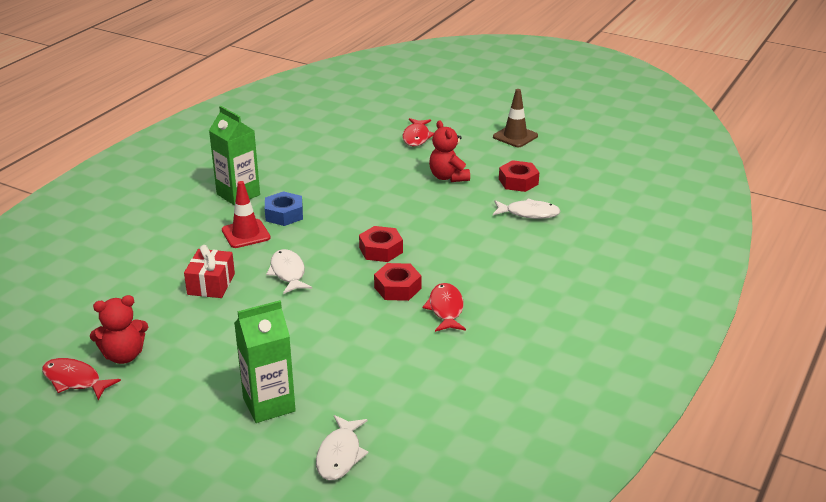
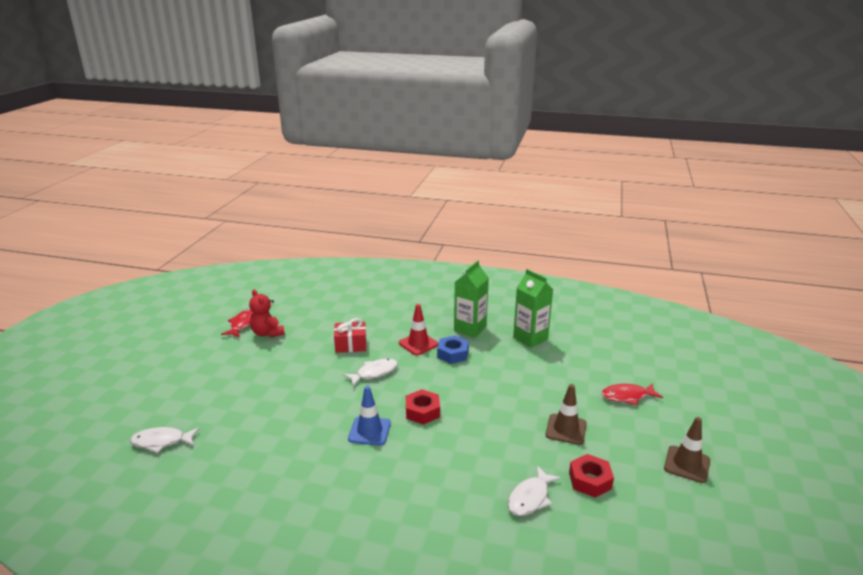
camera: 75 degrees right, 5 degrees down
(269, 404) = (218, 399): green carton -> green carton (530, 338)
(397, 288) = (369, 431): red nut -> blue traffic cone
(446, 309) = (345, 465): red fish -> none
(448, 177) = (566, 429): red teddy bear -> brown traffic cone
(529, 213) = (530, 498): white fish -> white fish turned 45 degrees clockwise

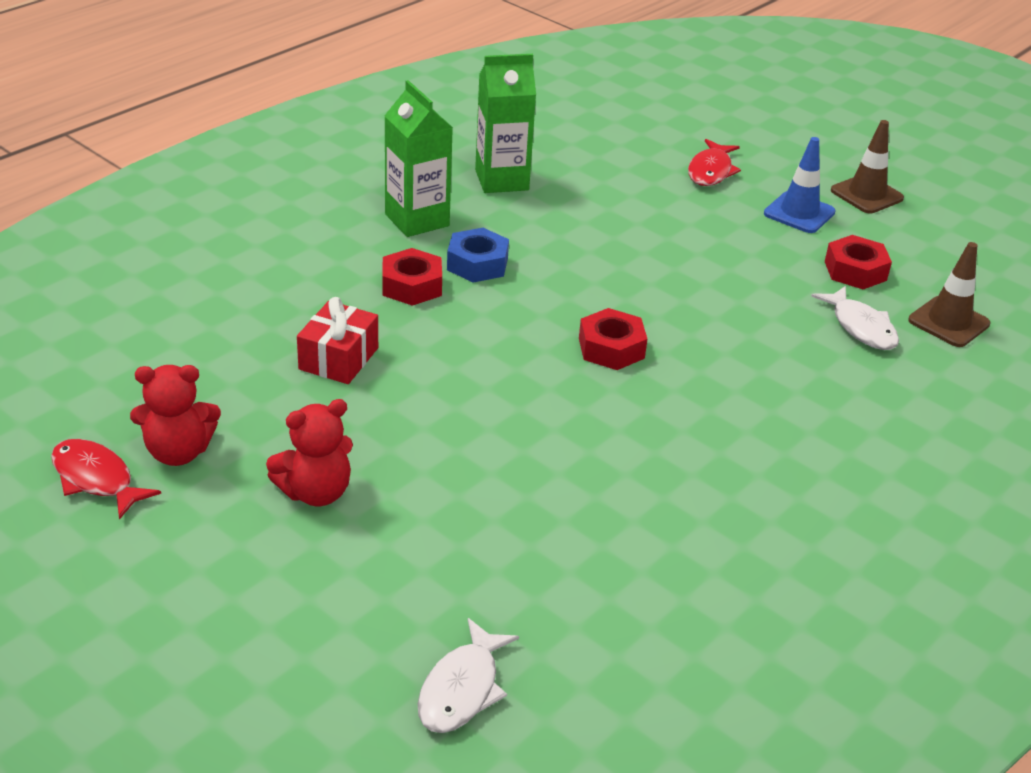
camera: 65 degrees left, 10 degrees up
(262, 368) = (316, 492): none -> red teddy bear
(369, 431) = (622, 417): blue traffic cone -> blue traffic cone (799, 213)
(374, 373) = (459, 361): white fish -> none
(418, 344) = (412, 286): red traffic cone -> red nut
(566, 429) = (745, 245): brown traffic cone -> brown traffic cone (948, 322)

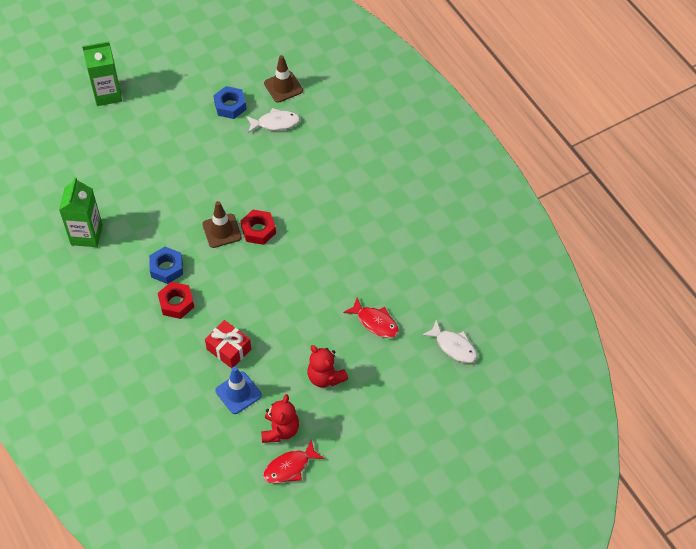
camera: 70 degrees left, 20 degrees up
(316, 492) = (325, 377): red teddy bear -> red teddy bear turned 150 degrees clockwise
(417, 220) = (113, 286): green carton -> green carton (107, 94)
(711, 171) = (115, 132): red fish -> red fish (375, 322)
(799, 213) = (171, 108): blue traffic cone -> blue traffic cone (238, 393)
(855, 271) = (230, 106): red nut -> blue nut
(866, 194) = (164, 71): brown traffic cone -> brown traffic cone (222, 231)

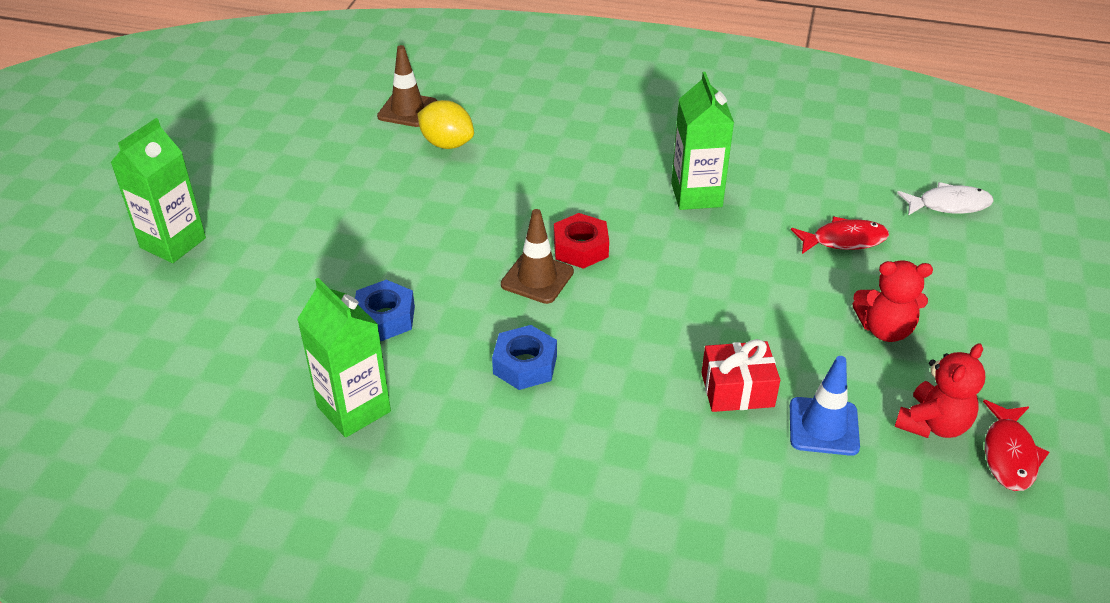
camera: 45 degrees left, 15 degrees down
(176, 303) = (596, 392): red nut -> none
(230, 106) = (366, 160): blue nut -> blue nut (385, 318)
(275, 123) = (447, 144): white fish -> yellow lemon
(280, 430) = (933, 424): red teddy bear -> red teddy bear turned 75 degrees clockwise
(345, 243) = (696, 195): none -> green carton

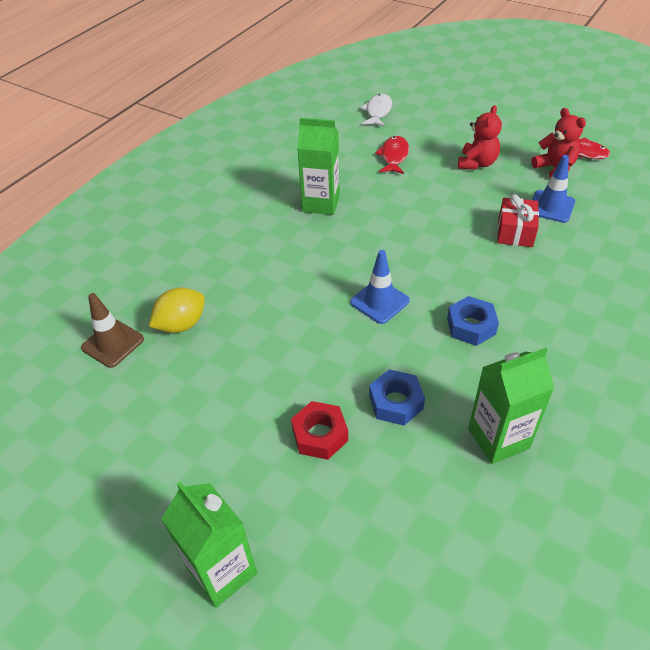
camera: 70 degrees left, 5 degrees up
(537, 278) = (379, 301): brown traffic cone -> blue traffic cone
(580, 248) = (354, 272): red nut -> red nut (320, 435)

